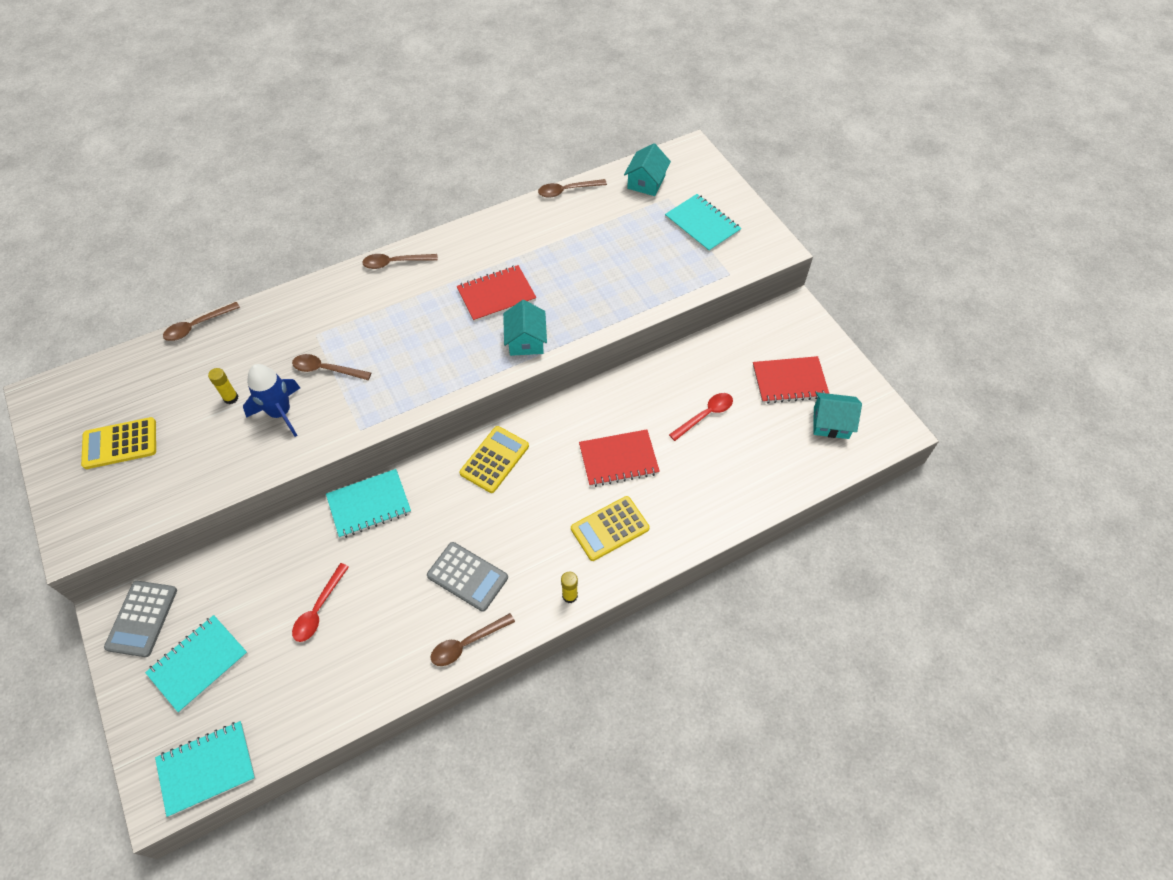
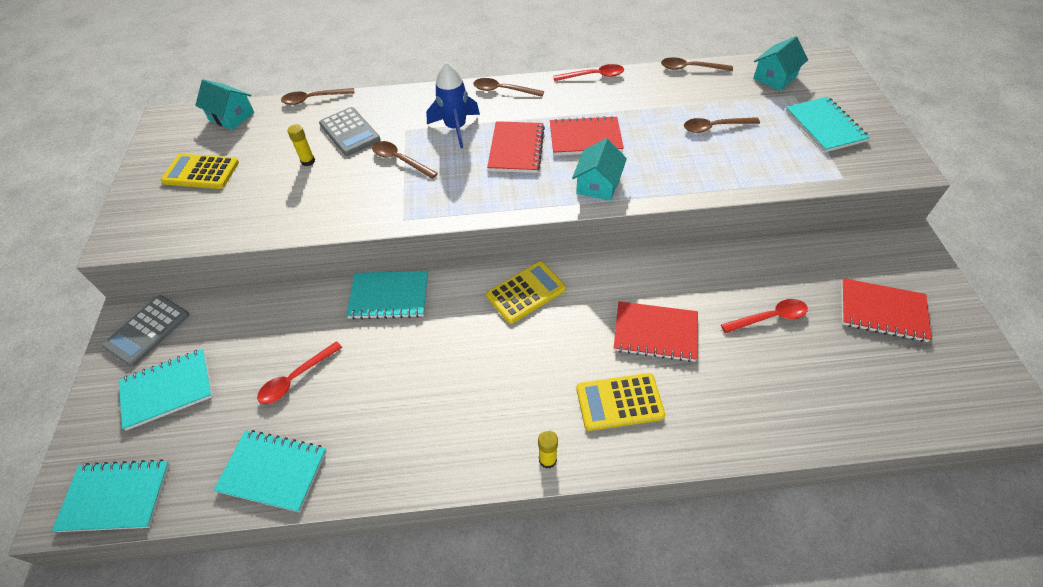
camera: 25 degrees right, 5 degrees down
(280, 413) = (342, 185): blue rocket -> blue rocket (456, 128)
(341, 693) = (273, 471): none -> turquoise notebook
(436, 325) = (516, 149): none -> red notebook
(467, 576) = (449, 399): grey calculator -> grey calculator (349, 132)
(467, 643) = (418, 469): brown spoon -> brown spoon (714, 127)
(478, 223) = (593, 76): none -> red spoon
(831, 423) = (925, 372): turquoise house -> turquoise house (231, 116)

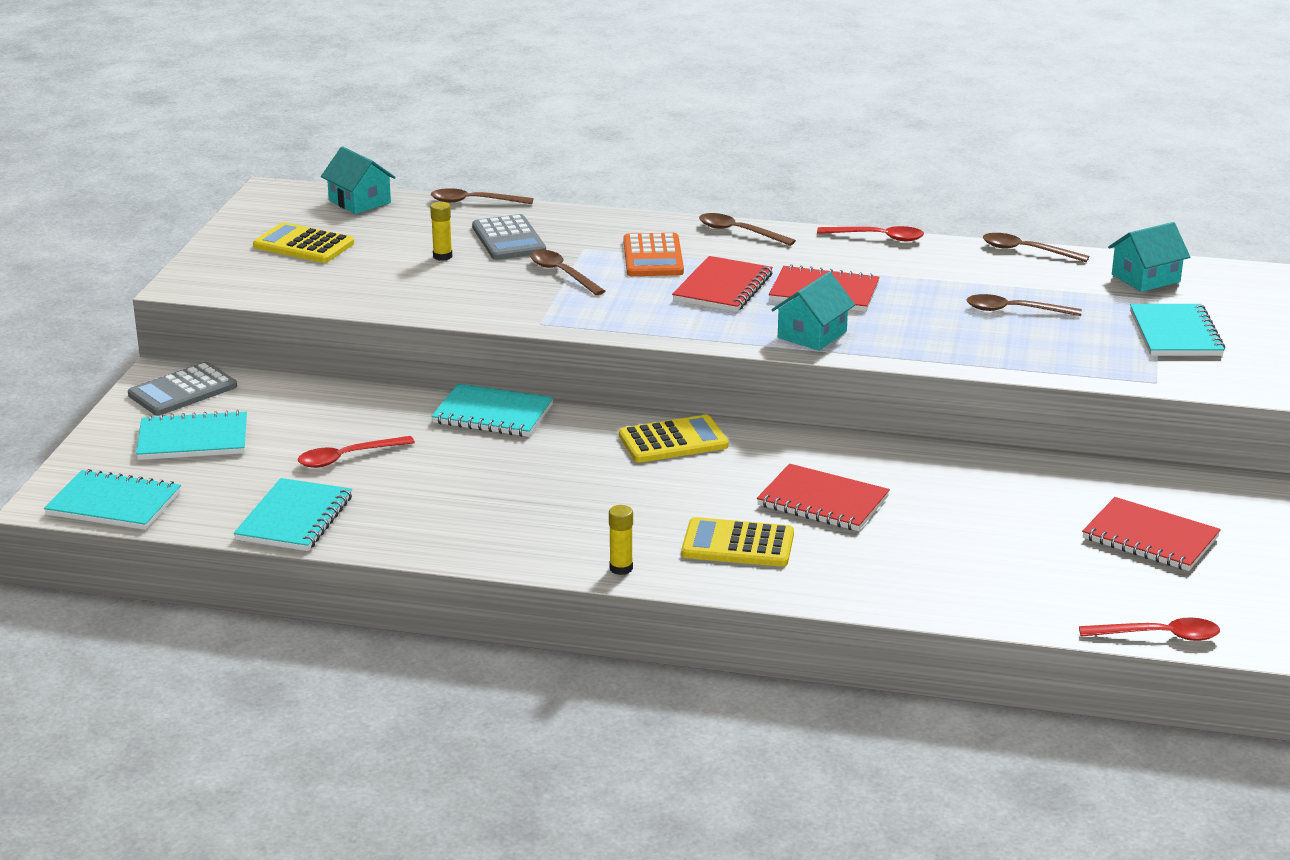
camera: 15 degrees right, 25 degrees down
(273, 471) = (294, 518): turquoise notebook -> turquoise notebook turned 75 degrees clockwise
(456, 128) = (653, 257): blue rocket -> orange calculator
(769, 317) = (987, 516): red spoon -> red spoon (1159, 636)

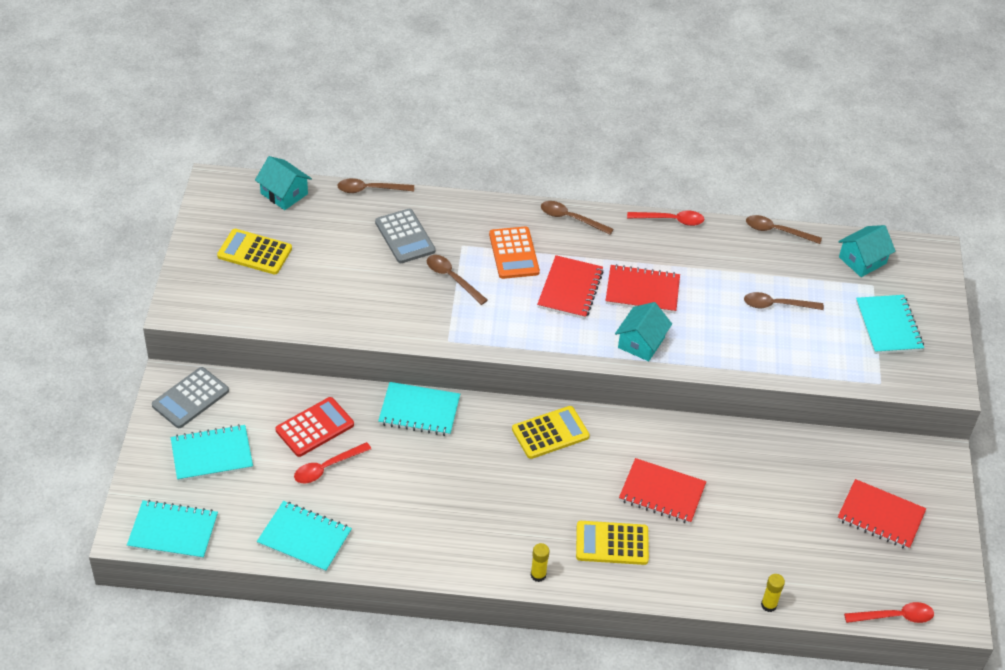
camera: 10 degrees left, 20 degrees up
(294, 518) = (304, 538): turquoise notebook -> turquoise notebook turned 75 degrees counterclockwise
(343, 422) = (315, 427): none -> red calculator
(442, 256) = (361, 261): yellow glue stick -> yellow glue stick (768, 605)

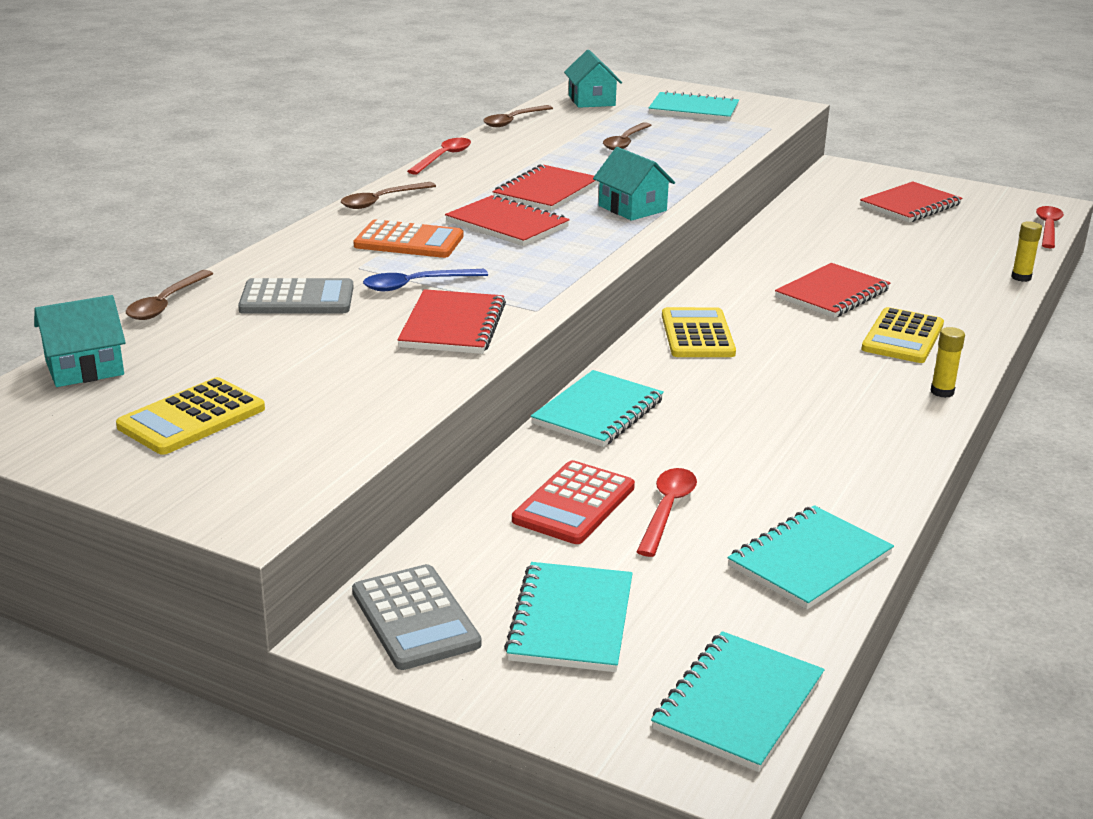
camera: 65 degrees left, 20 degrees down
(315, 427) = (574, 504): red calculator -> red calculator turned 135 degrees counterclockwise
(327, 467) = (667, 510): red spoon -> red spoon turned 150 degrees counterclockwise
(407, 311) = (452, 326): none -> red notebook
(452, 278) = (416, 285): brown spoon -> blue spoon

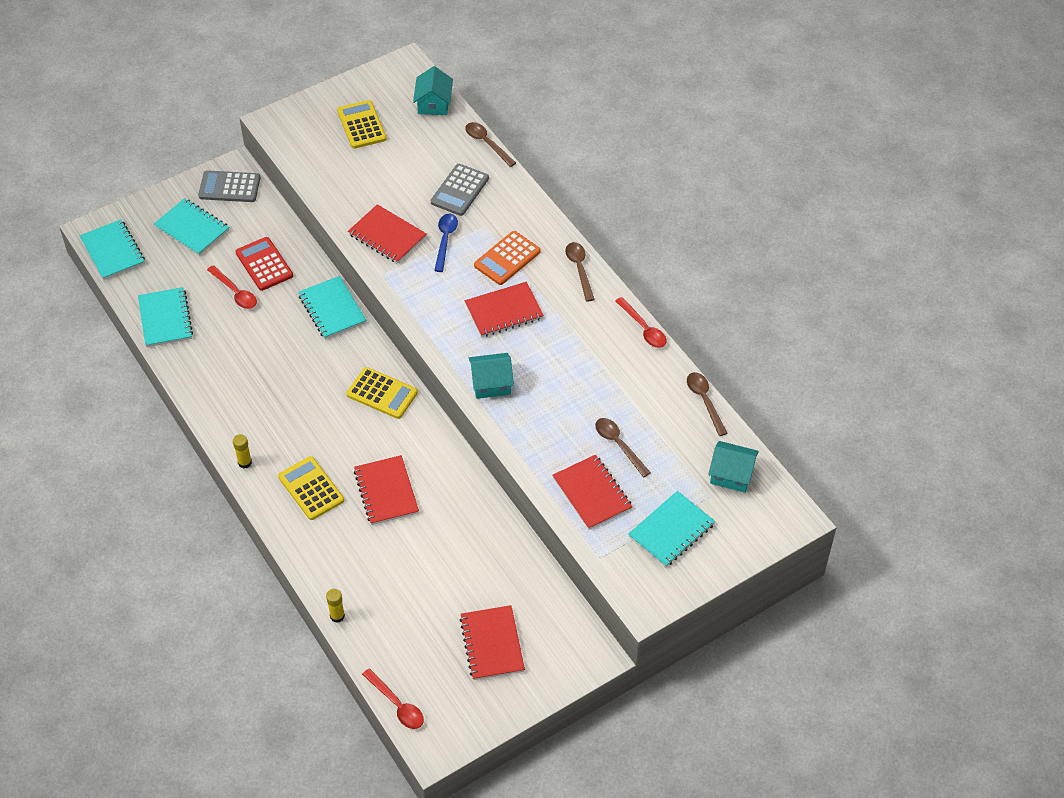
camera: 120 degrees right, 25 degrees up
(546, 191) = (546, 354): red notebook -> red notebook (592, 493)

